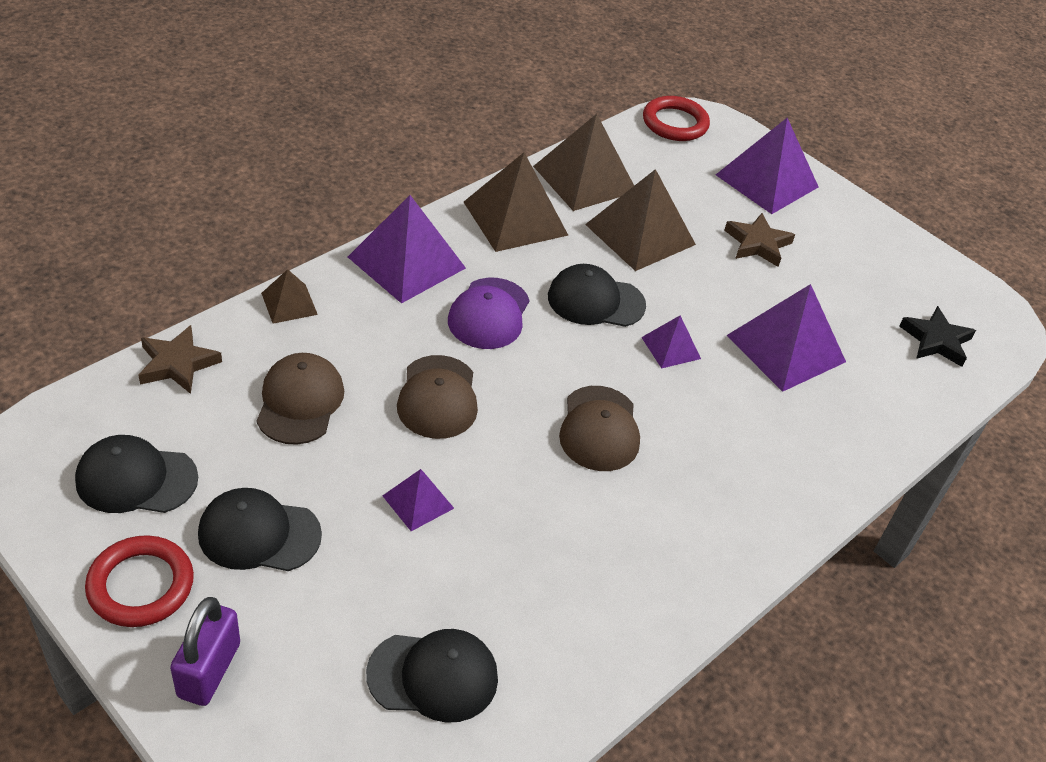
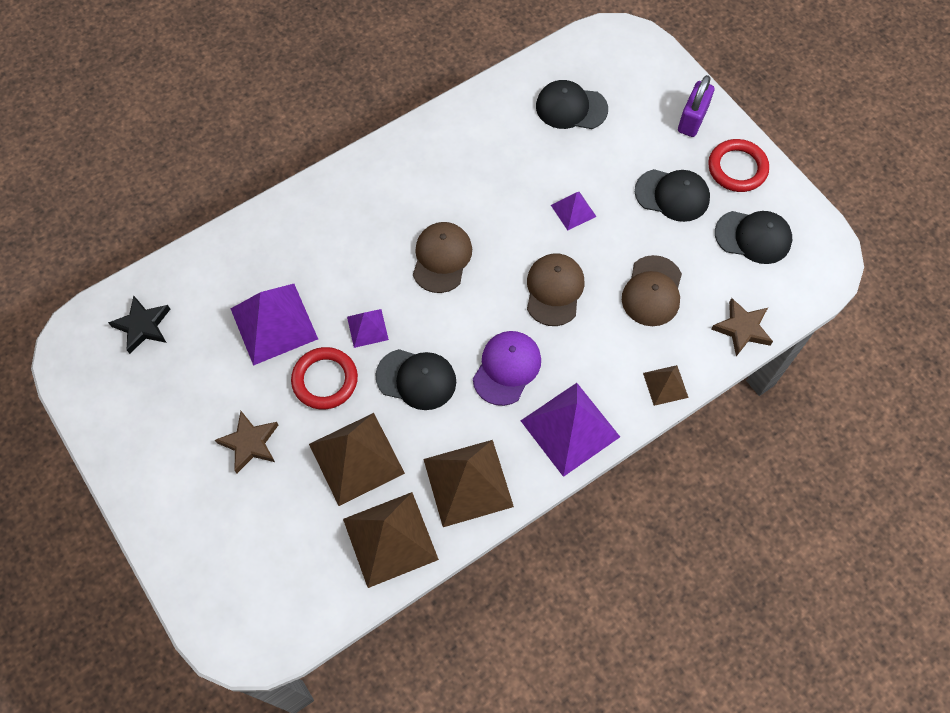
camera: 165 degrees left, 20 degrees up
(675, 123) = (269, 633): red ring -> red ring (325, 380)
(767, 180) = (204, 533): purple pyramid -> none

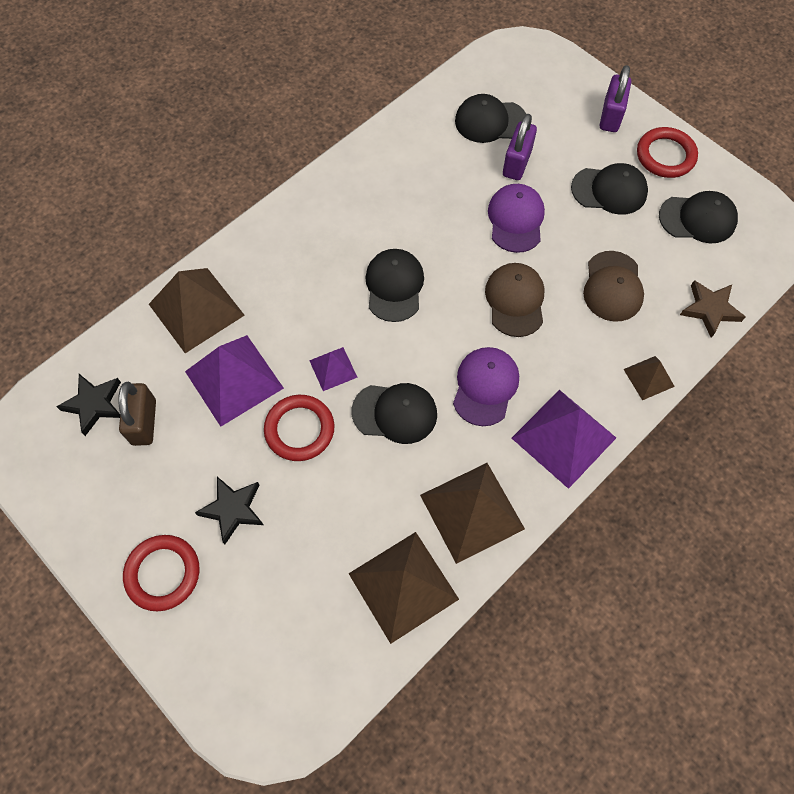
camera: 10 degrees left, 0 degrees up
(177, 490) = (163, 573): none -> red ring
(184, 350) = (144, 422): none -> brown padlock
(250, 443) = (233, 509): brown star -> black star
(356, 458) = (349, 506): brown pyramid -> brown pyramid (196, 309)
(441, 258) = (394, 286): brown cap -> black cap
(573, 210) = (515, 219): purple pyramid -> purple cap
(587, 154) = (516, 163): none -> purple padlock

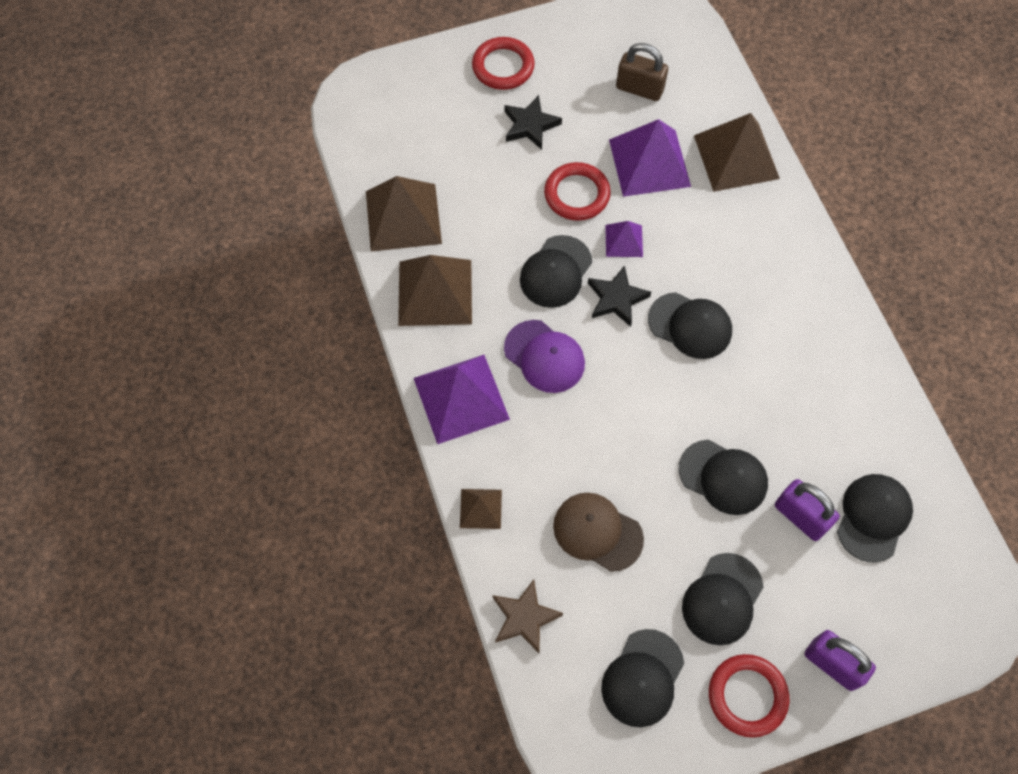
camera: 115 degrees right, 0 degrees up
(94, 404) = (673, 60): black star -> black star (616, 298)
(515, 219) = (723, 477): purple cap -> black cap
(515, 301) = (624, 427): brown cap -> none

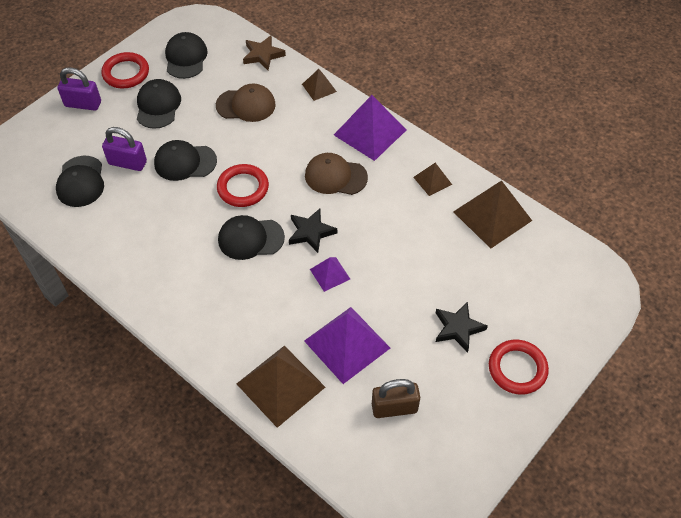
camera: 150 degrees right, 10 degrees down
(435, 292) = (432, 180): brown pyramid -> brown pyramid, size x0.52
(544, 356) = (335, 176): purple cap -> brown cap
(556, 272) = (363, 230): black cap -> none
(577, 194) = (385, 291): red ring -> red ring (243, 188)

